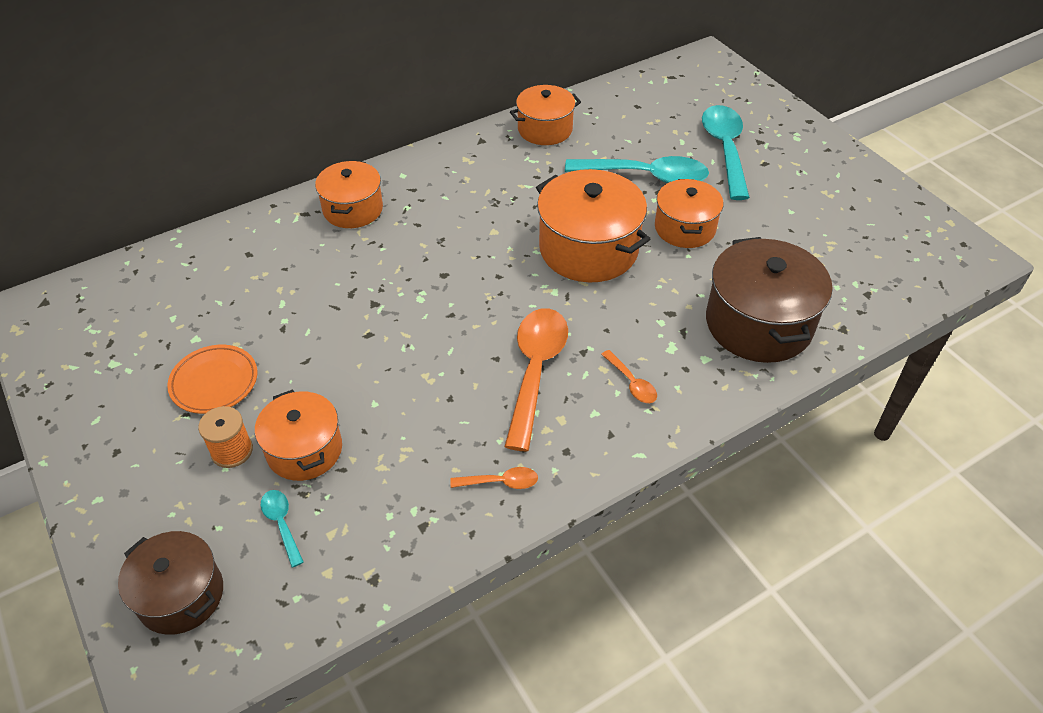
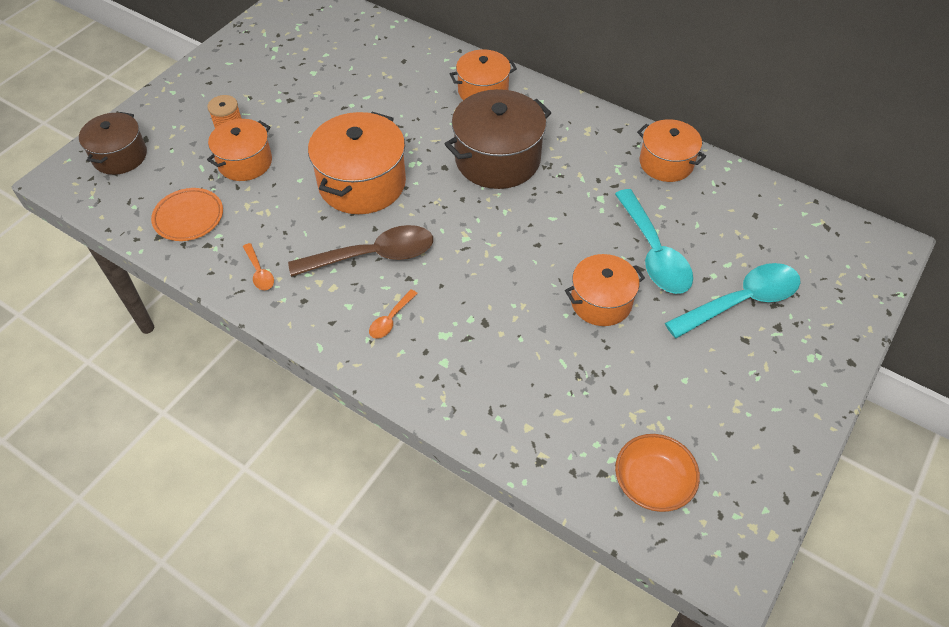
camera: 65 degrees right, 5 degrees up
(214, 382) = (281, 97): orange plate -> orange plate (188, 217)
(282, 524) = (184, 177): turquoise spoon -> none
(535, 371) = (373, 255): orange spoon -> brown spoon
(588, 249) = (529, 243): orange pot -> orange pot (362, 183)
(758, 323) = (508, 391): brown pot -> brown pot (497, 159)
(885, 267) = (652, 482): none -> orange bowl

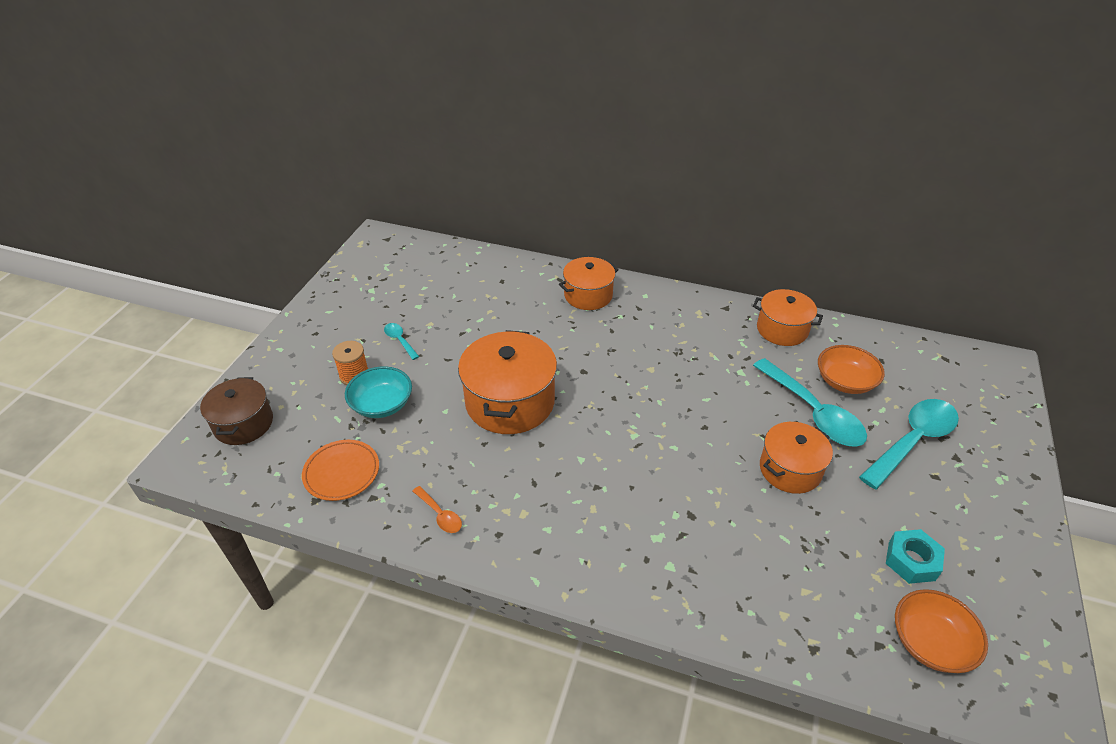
camera: 15 degrees left, 10 degrees down
(245, 162) = (382, 404): orange pot -> turquoise bowl
(283, 104) = (400, 340): none -> turquoise spoon
(373, 255) = (551, 471): brown spoon -> none
(390, 319) = (597, 534): orange spoon -> none
(497, 159) = (630, 354): brown pot -> none
(675, 410) = (911, 561): none -> turquoise nut
(704, 229) = (845, 381): none -> orange bowl

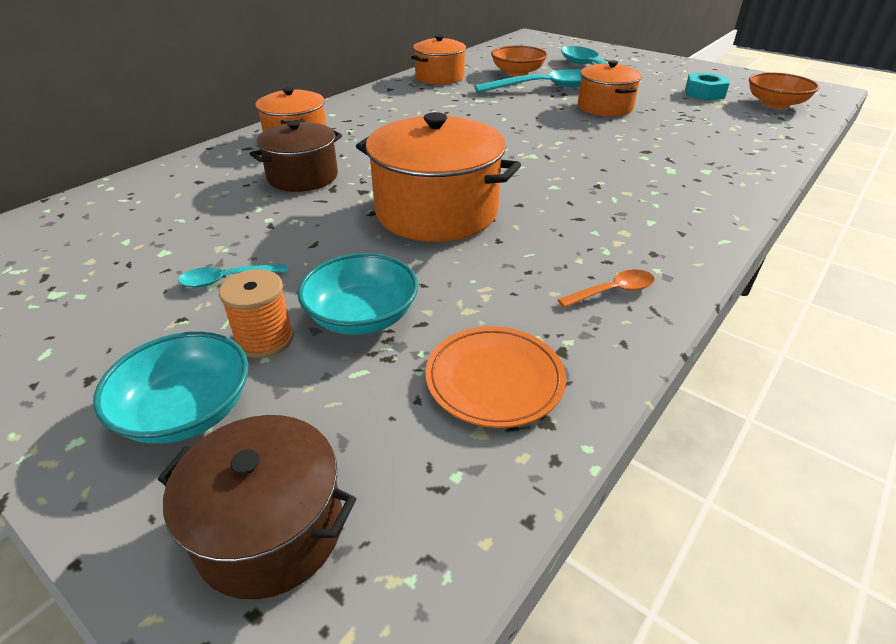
camera: 70 degrees left, 5 degrees down
(301, 372) = (187, 411): none -> turquoise bowl
(529, 322) = (303, 177): none -> brown pot

